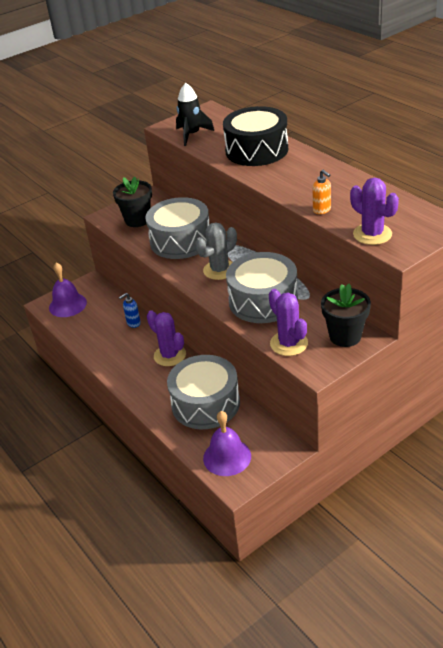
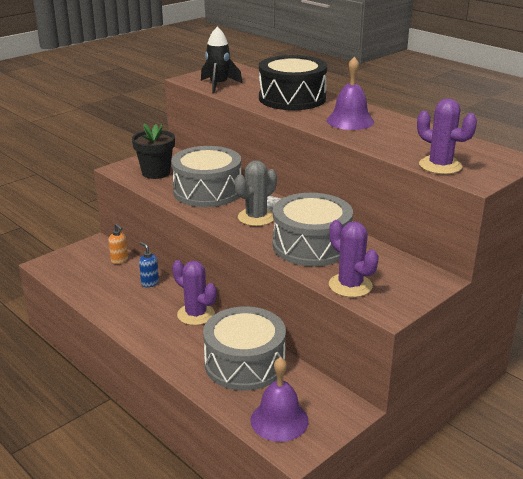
camera: 10 degrees left, 10 degrees down
(67, 305) = (71, 265): purple bell -> purple bell (350, 121)
(133, 323) = (149, 283): blue soap dispenser -> blue soap dispenser turned 90 degrees clockwise
(322, 210) = (378, 146): orange soap dispenser -> orange soap dispenser (119, 260)
(345, 336) = (412, 279): black flower pot -> none

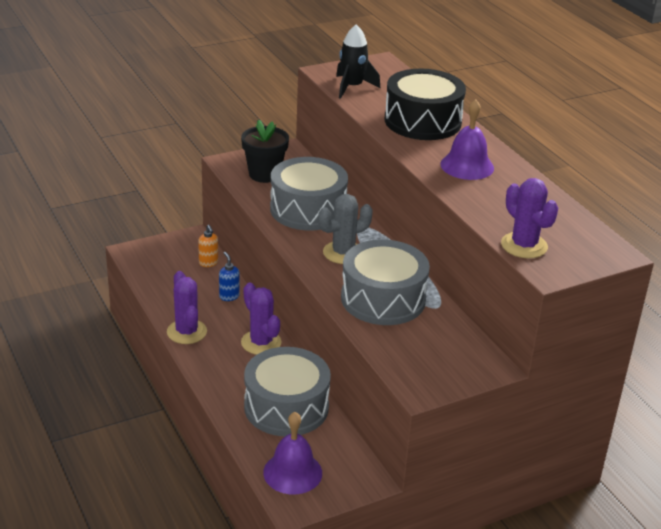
camera: 15 degrees right, 5 degrees up
(350, 285) = (397, 353): purple cactus -> purple cactus (186, 332)

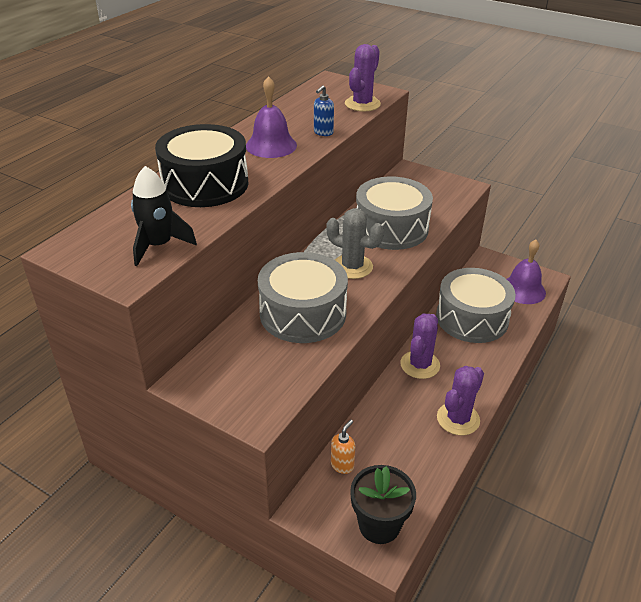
camera: 120 degrees left, 5 degrees up
(229, 296) = (380, 418): blue soap dispenser -> blue soap dispenser (323, 133)
(264, 174) = (261, 373): black flower pot -> black flower pot (379, 525)

